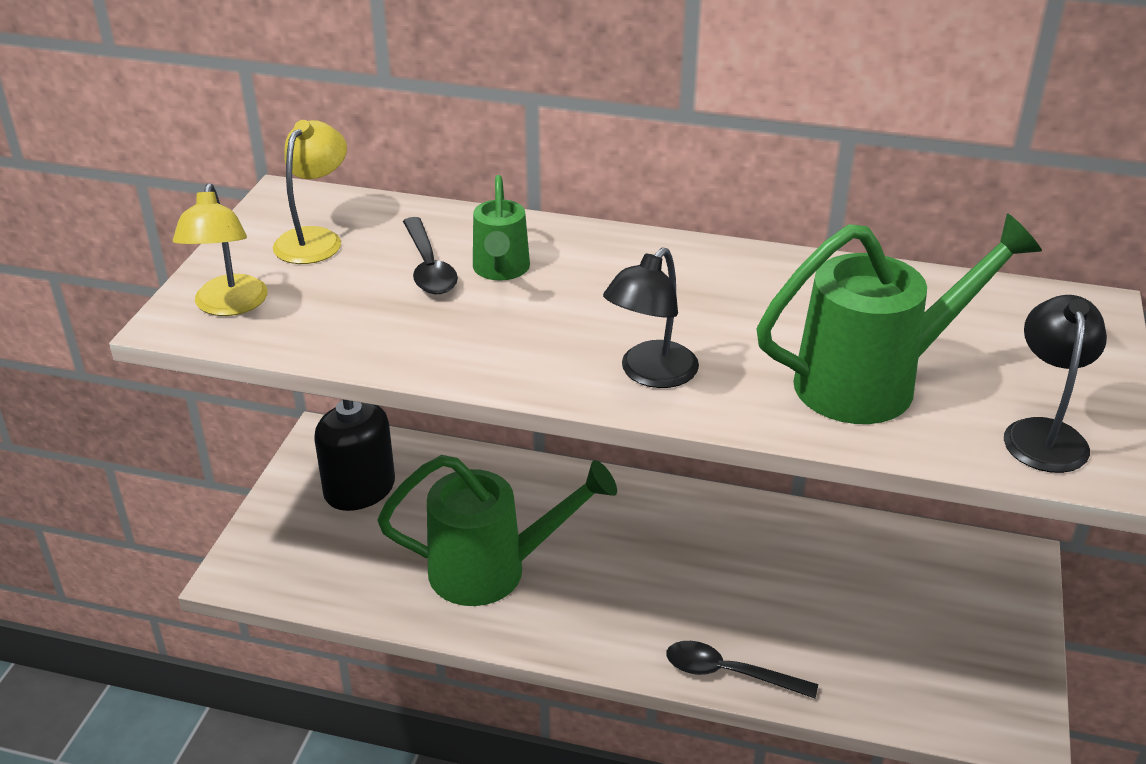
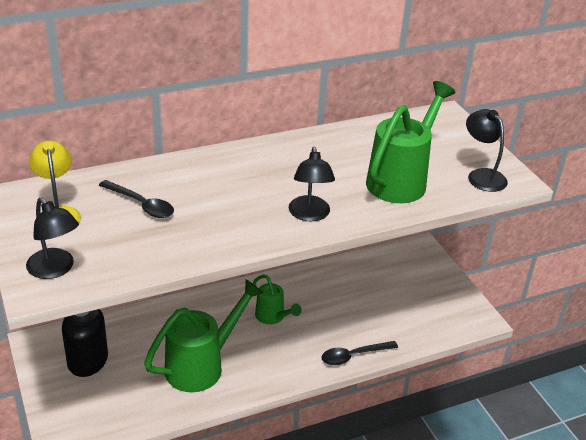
camera: 40 degrees left, 0 degrees up
(229, 306) = (55, 269): yellow lamp -> black lamp
(501, 270) = (181, 192): green watering can -> green watering can (272, 317)

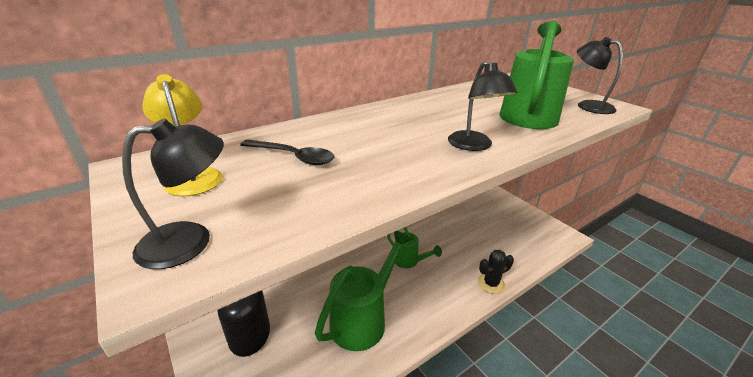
camera: 10 degrees left, 5 degrees down
(55, 269) = (190, 241): black lamp -> black lamp turned 60 degrees counterclockwise
(353, 356) = (491, 284): black spoon -> black cactus

